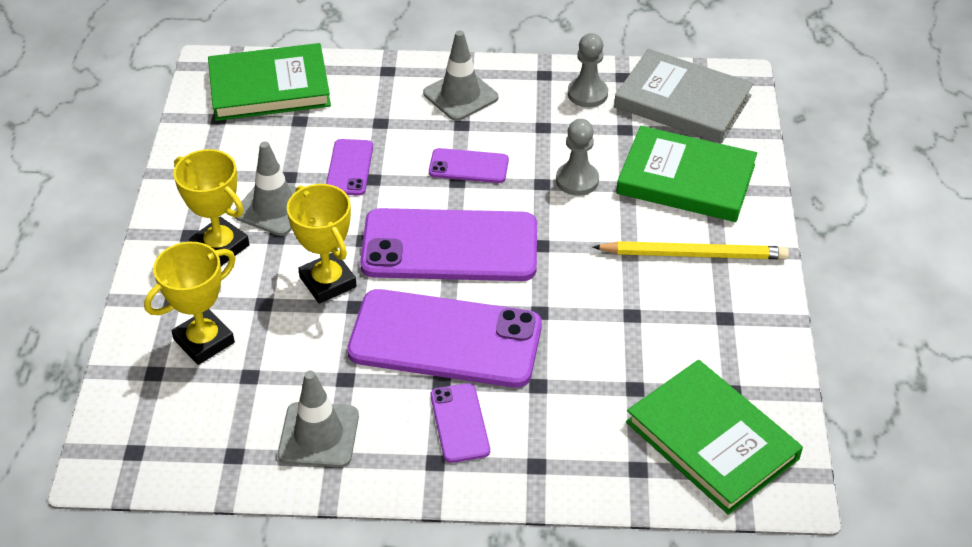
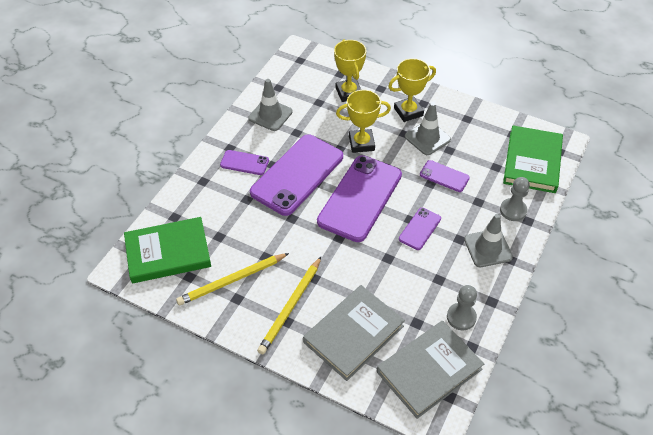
camera: 115 degrees right, 5 degrees up
(577, 180) = (382, 276): grey pawn -> grey pawn (513, 210)
(686, 179) = (353, 334): green book -> grey book
(701, 336) = (232, 281): none -> yellow pencil

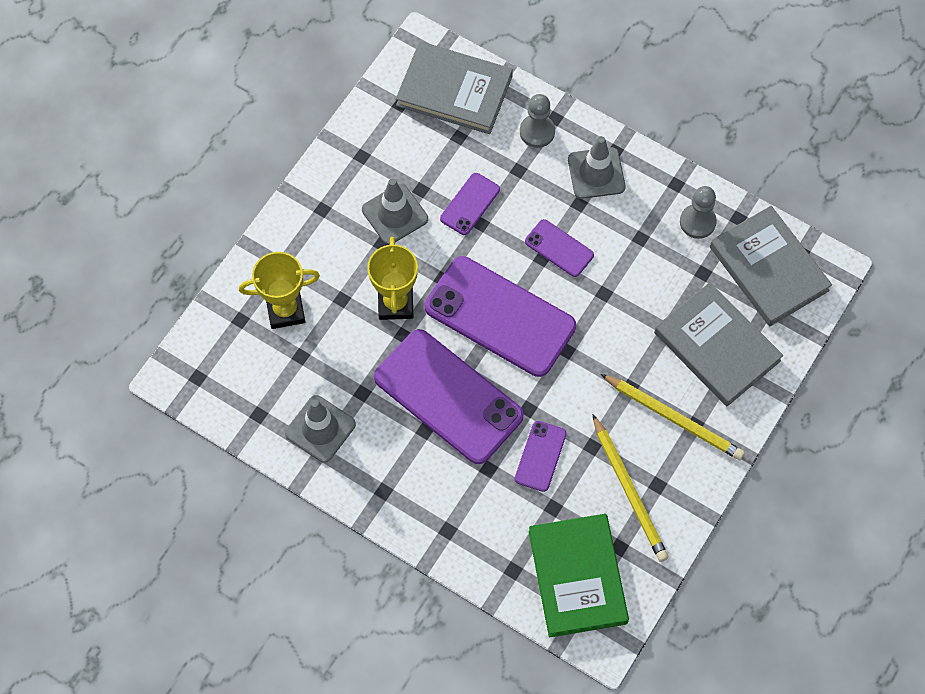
camera: 85 degrees left, 15 degrees up
(244, 163) = (417, 470): purple phone -> purple phone (540, 456)
(408, 112) = (338, 232): yellow trophy -> none
(532, 162) = (454, 91): green book -> grey book

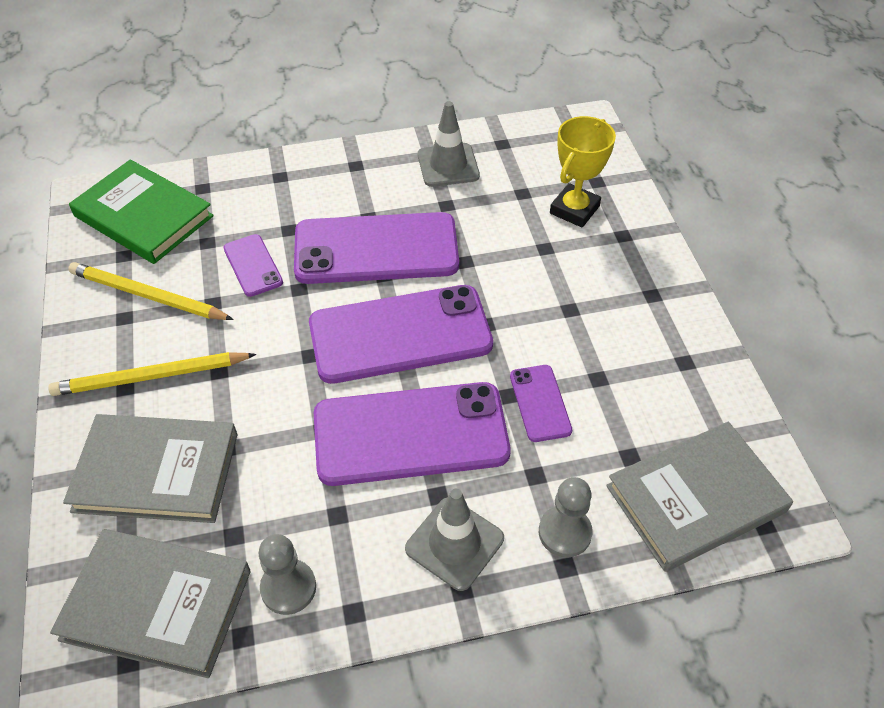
camera: 135 degrees right, 15 degrees down
(395, 214) = (591, 339): grey traffic cone -> none
(395, 303) = (499, 277): yellow trophy -> none
(559, 248) = (410, 434): purple phone -> purple phone, size x2.13

